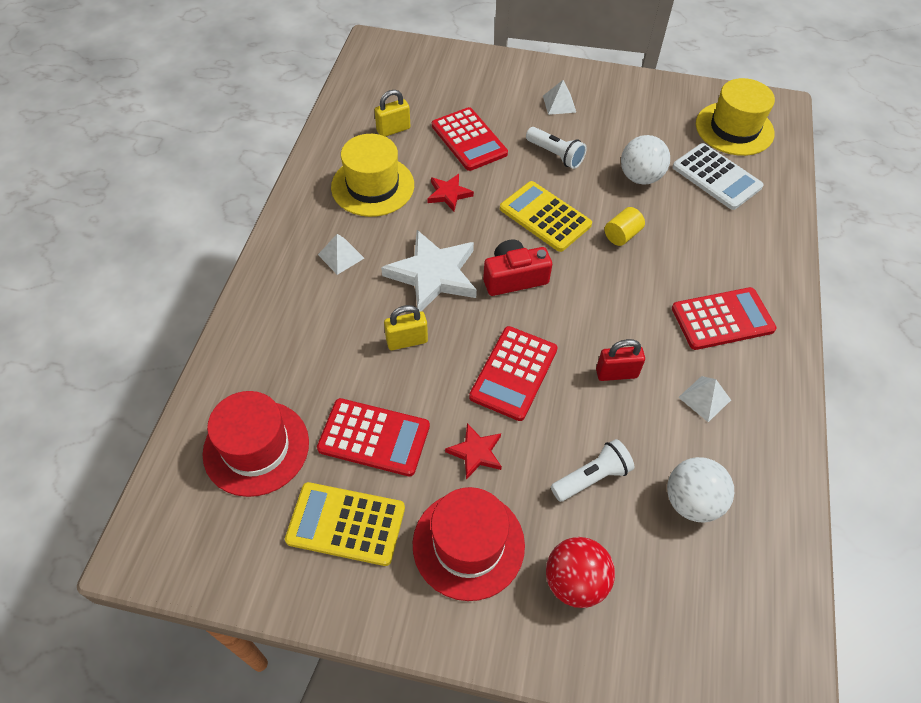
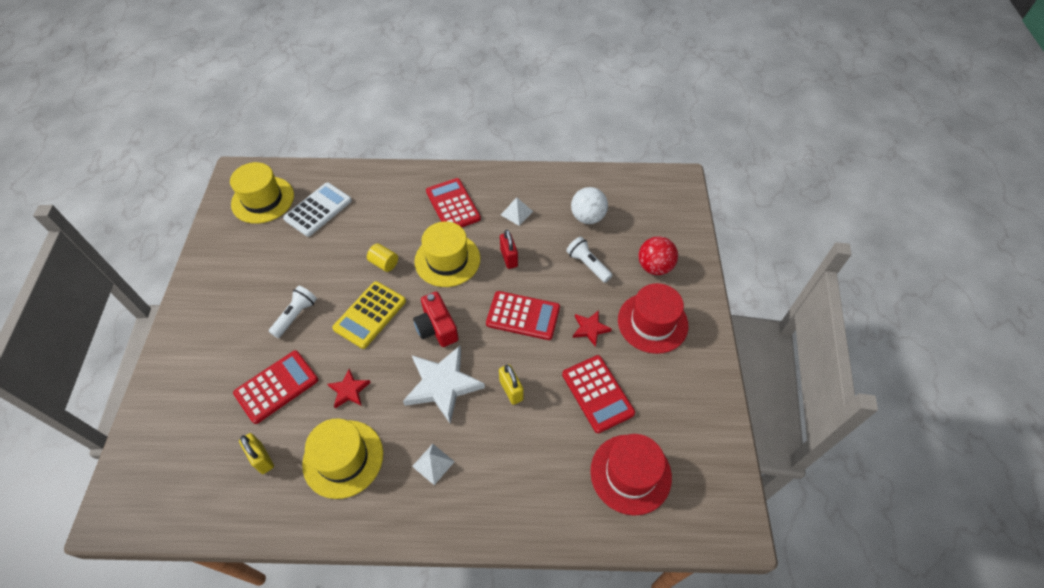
camera: 100 degrees left, 0 degrees up
(346, 524) = (665, 395): yellow calculator -> none
(374, 437) = (597, 393): red calculator -> red calculator turned 150 degrees clockwise
(559, 104) = (227, 320): white pyramid -> none
(620, 301) = (447, 260): none -> yellow hat
(640, 177) = (321, 256): white ball -> none

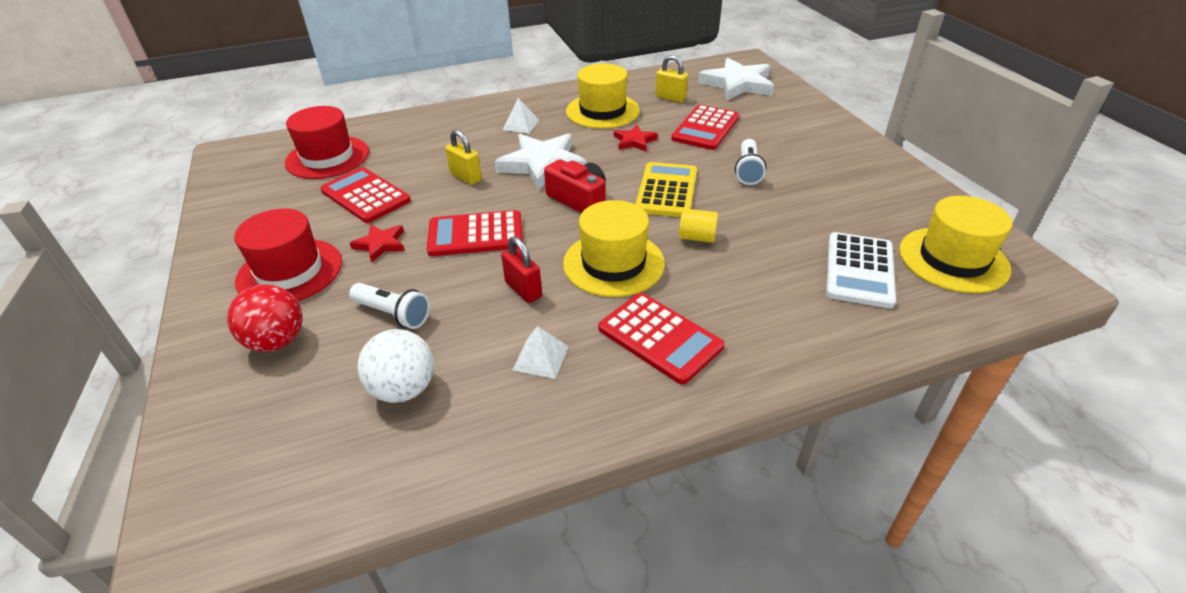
camera: 160 degrees right, 15 degrees down
(175, 459) = (737, 84): none -> white star

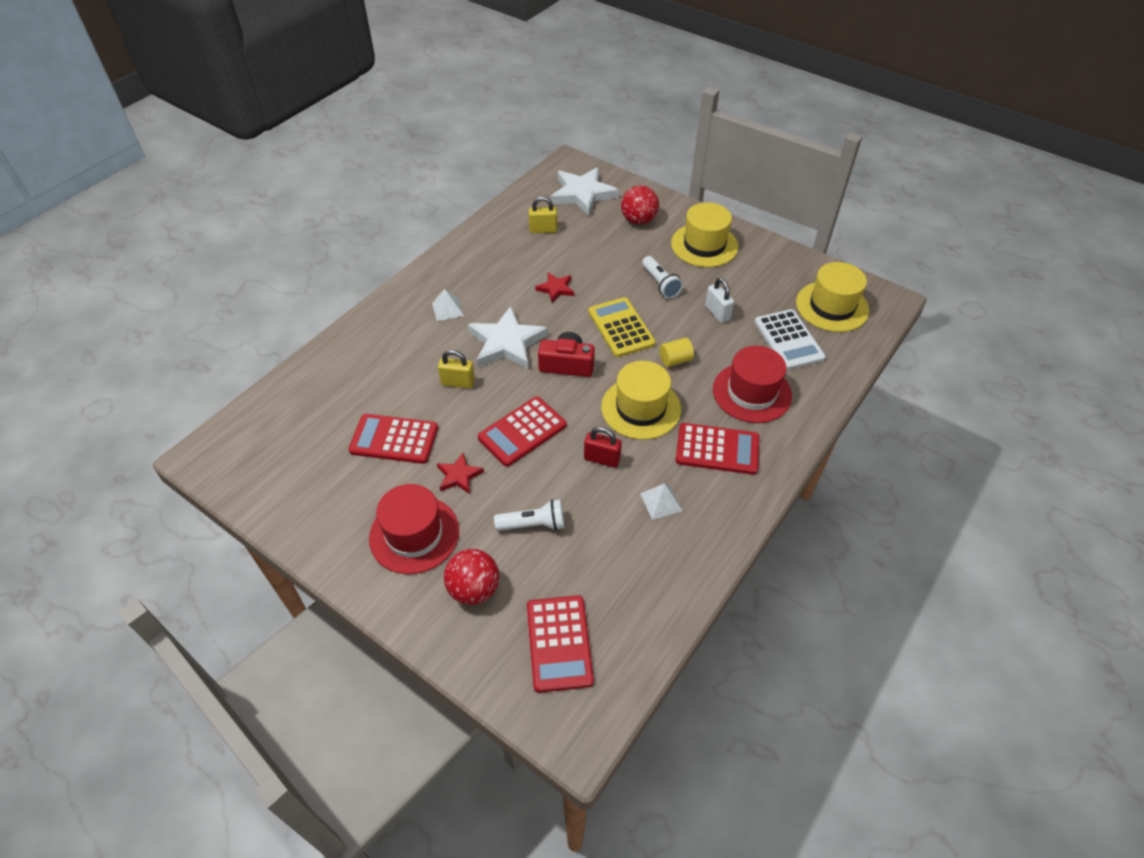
camera: 35 degrees left, 10 degrees up
(327, 157) = (311, 418): red hat -> red hat (752, 392)
(404, 389) = (599, 570): white ball -> none
(602, 111) = (502, 266): yellow hat -> yellow hat (704, 245)
(706, 128) = (597, 253): red calculator -> red calculator (559, 643)
(776, 117) = (638, 220): none -> red ball
(790, 215) = (717, 313): none -> white padlock

